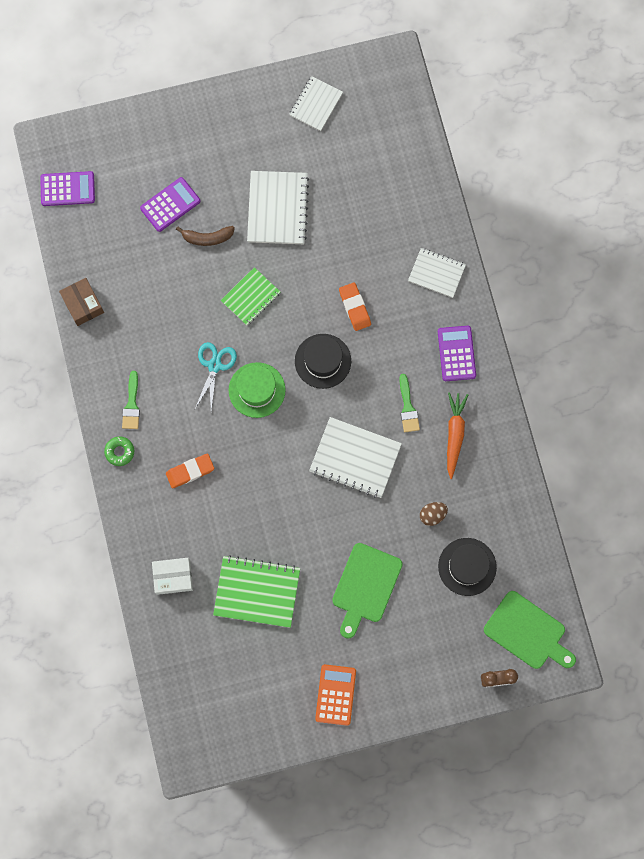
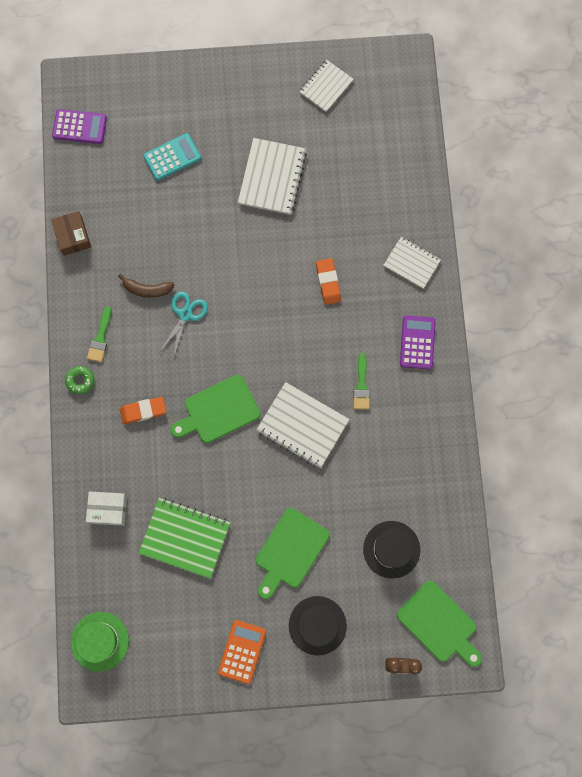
camera: 10 degrees right, 0 degrees up
(170, 204) = (172, 157): purple calculator -> turquoise calculator
(207, 238) = (201, 194): brown banana -> brown banana (147, 289)
(250, 297) = (231, 256): green notebook -> none
(257, 390) = (221, 344): green hat -> green hat (100, 641)
(267, 457) = (218, 410): none -> green cutting board
(323, 361) = (288, 328): black hat -> black hat (317, 625)
(432, 515) = (367, 493): brown egg -> none
(454, 435) = (401, 420): orange carrot -> none

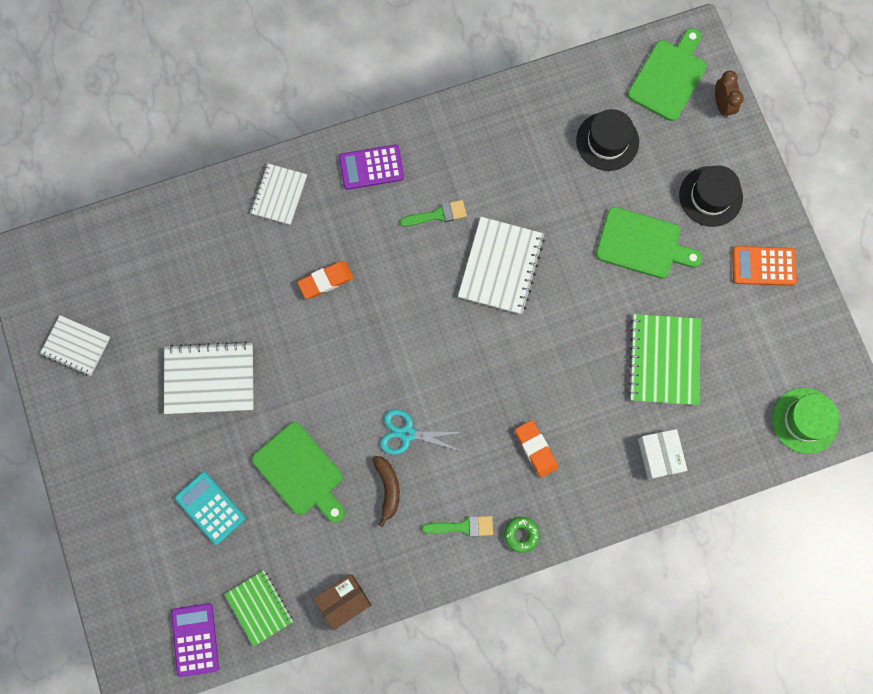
camera: 105 degrees left, 0 degrees up
(88, 176) = (259, 607): none -> green notebook
(218, 410) = (510, 363): green cutting board -> green cutting board (300, 472)

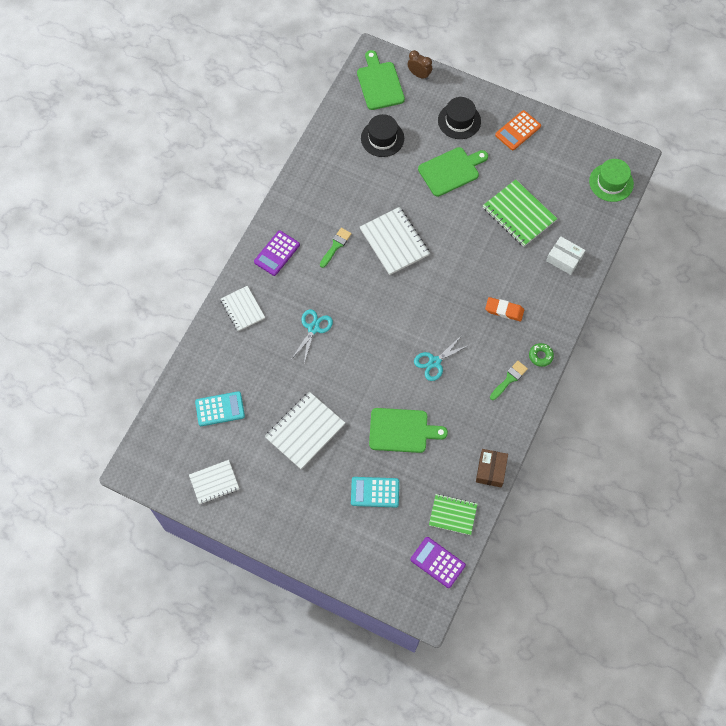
camera: 45 degrees left, 10 degrees down
(155, 277) = (220, 409): none -> turquoise calculator
(325, 281) = (313, 328): orange eraser -> turquoise scissors
(388, 488) = (453, 396): brown banana -> none

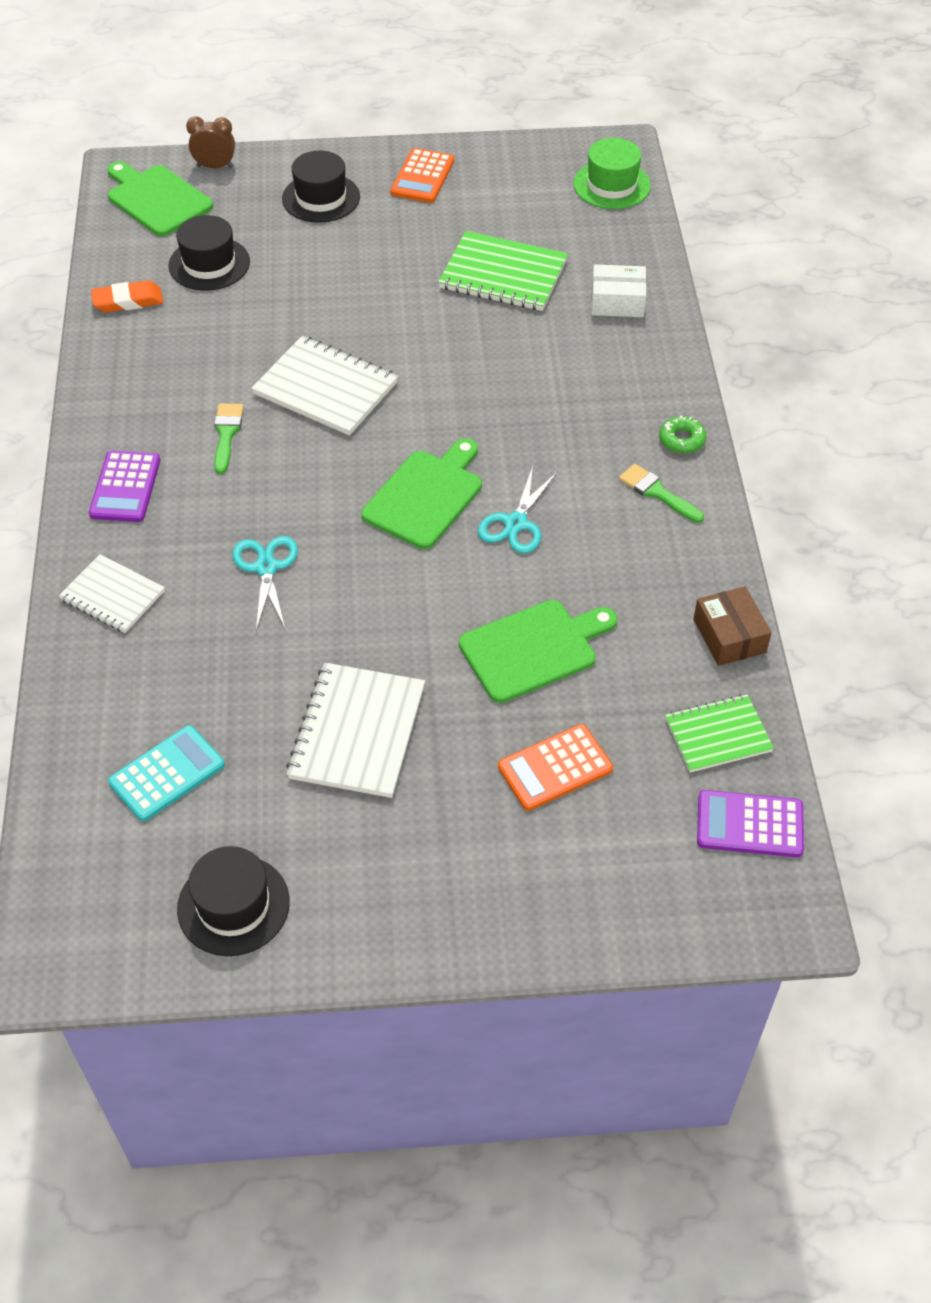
camera: 30 degrees left, 15 degrees down
(214, 482) = (233, 905): white notebook -> black hat
(375, 492) = (555, 768): turquoise calculator -> orange calculator
(451, 171) = (353, 262): green cutting board -> green cutting board (426, 496)
(504, 310) = (576, 405): orange eraser -> orange eraser (128, 301)
(509, 379) = (657, 492): green brush -> green brush turned 60 degrees counterclockwise

